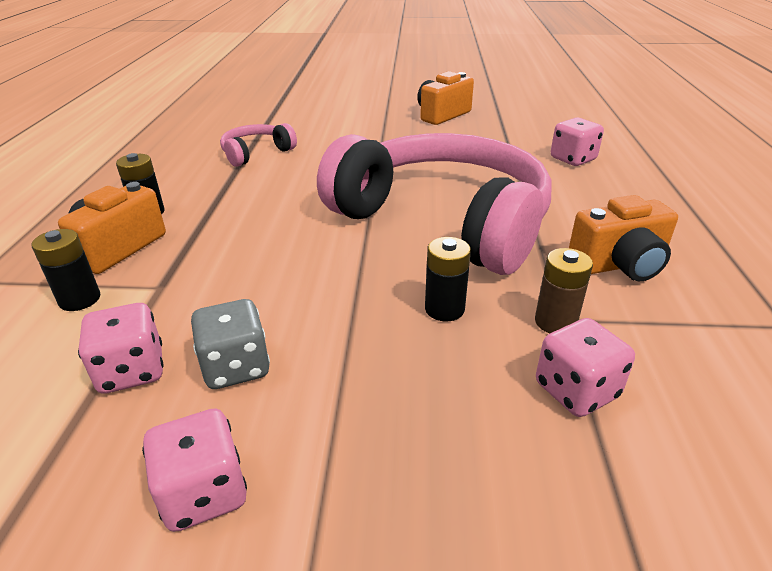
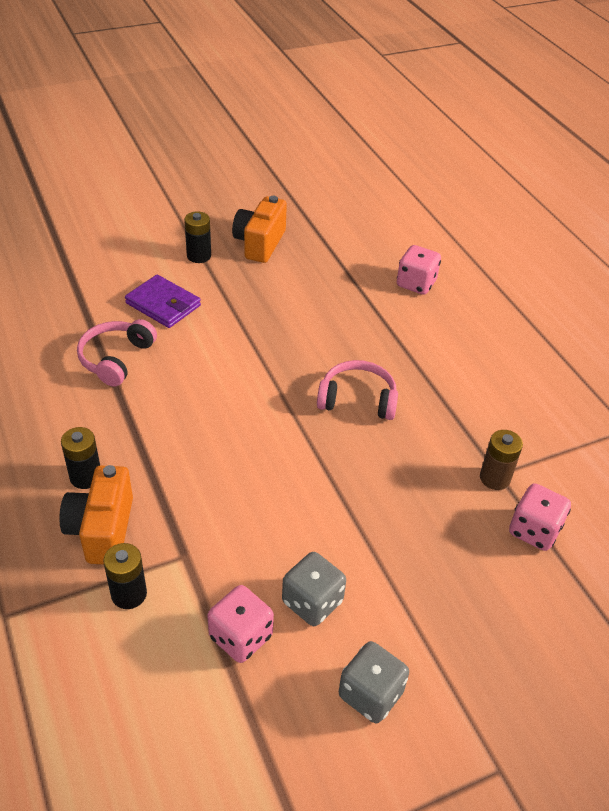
camera: 30 degrees left, 10 degrees up
(204, 493) = (370, 694): pink dice -> grey dice
(327, 132) = (163, 304): none -> purple wallet
(443, 221) = (357, 399): pink headphones -> pink headphones, size x0.42
(444, 309) = (417, 494): black battery -> black battery (199, 256)
(619, 265) = (509, 406): orange camera -> none

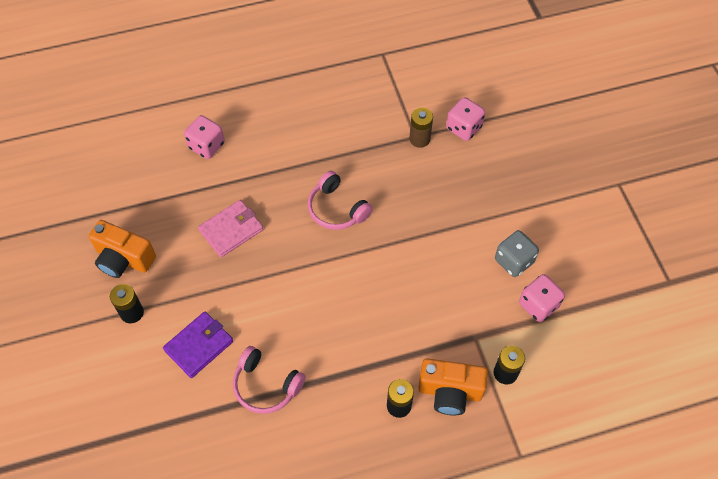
camera: 80 degrees left, 15 degrees up
(309, 313) = (231, 230): none -> pink wallet
(357, 399) = (337, 209): pink headphones -> pink headphones turned 60 degrees counterclockwise
(370, 694) = (576, 238): grey dice -> none

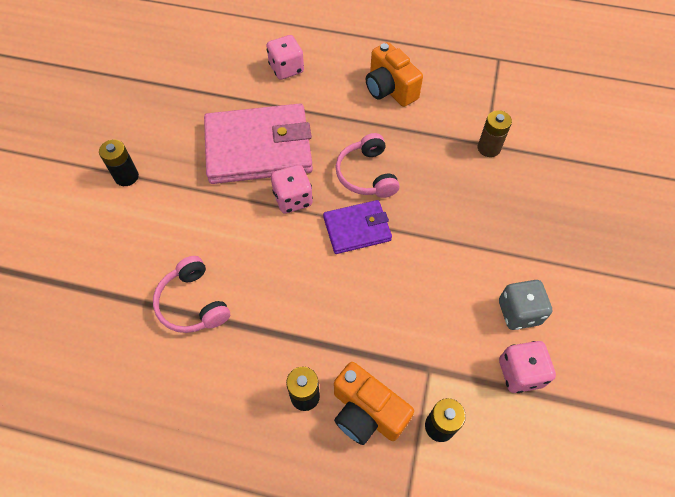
camera: 30 degrees right, 0 degrees up
(124, 259) = (153, 129): orange camera -> orange camera (390, 89)
(199, 346) = (160, 234): purple wallet -> purple wallet (357, 229)
(231, 230) = (258, 148): pink wallet -> pink wallet, size x1.86
(464, 128) = (541, 157): pink dice -> pink dice (293, 199)

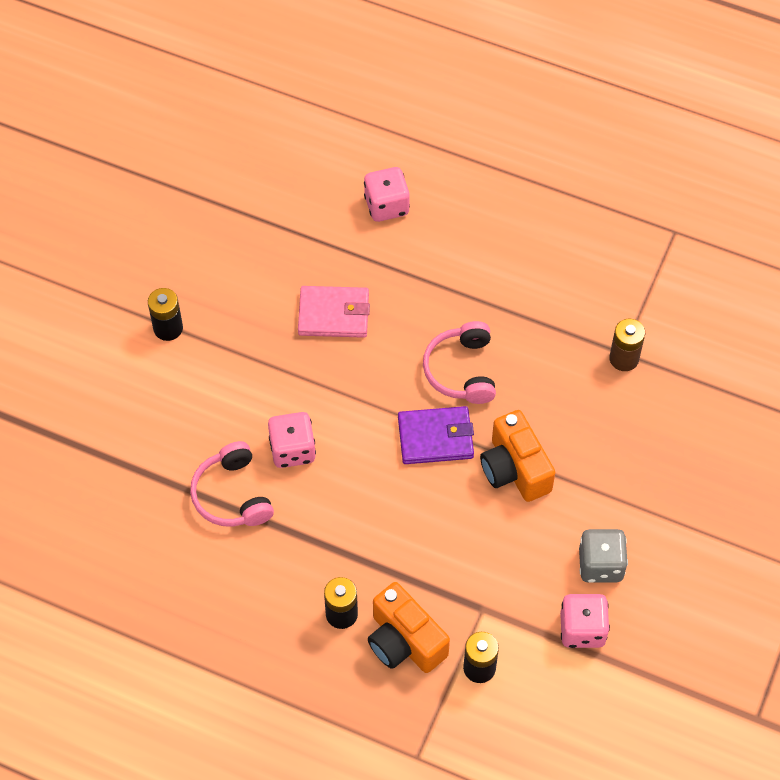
camera: 10 degrees right, 0 degrees up
(258, 148) = (333, 314): pink wallet -> pink wallet, size x0.54
(293, 199) = (365, 388): pink dice -> pink dice (292, 450)
(390, 89) = (517, 256): orange camera -> orange camera (515, 469)

